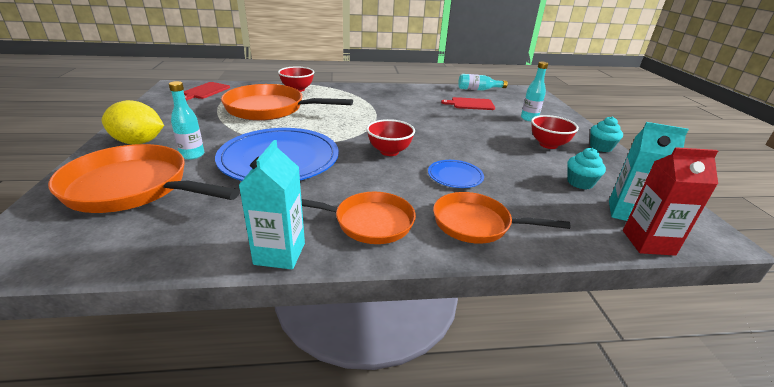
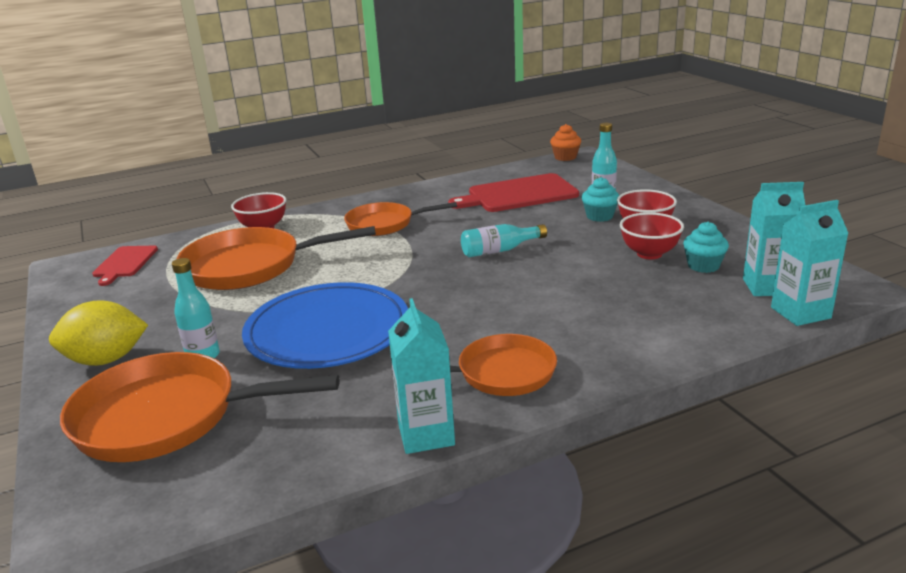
camera: 15 degrees left, 5 degrees down
(389, 151) = (460, 285): red bowl -> red bowl (649, 254)
(455, 176) = (560, 294): blue plate -> none
(471, 104) = (518, 194): red cutting board -> red cutting board, size x1.72
(476, 224) = (619, 342): orange pan -> orange pan (384, 224)
(478, 89) = (515, 170): turquoise bottle -> turquoise bottle (499, 250)
(518, 88) = (565, 157): none -> orange cupcake
(601, 147) = (705, 216): turquoise cupcake -> turquoise cupcake (599, 216)
(648, 242) = (800, 313): red carton -> turquoise carton

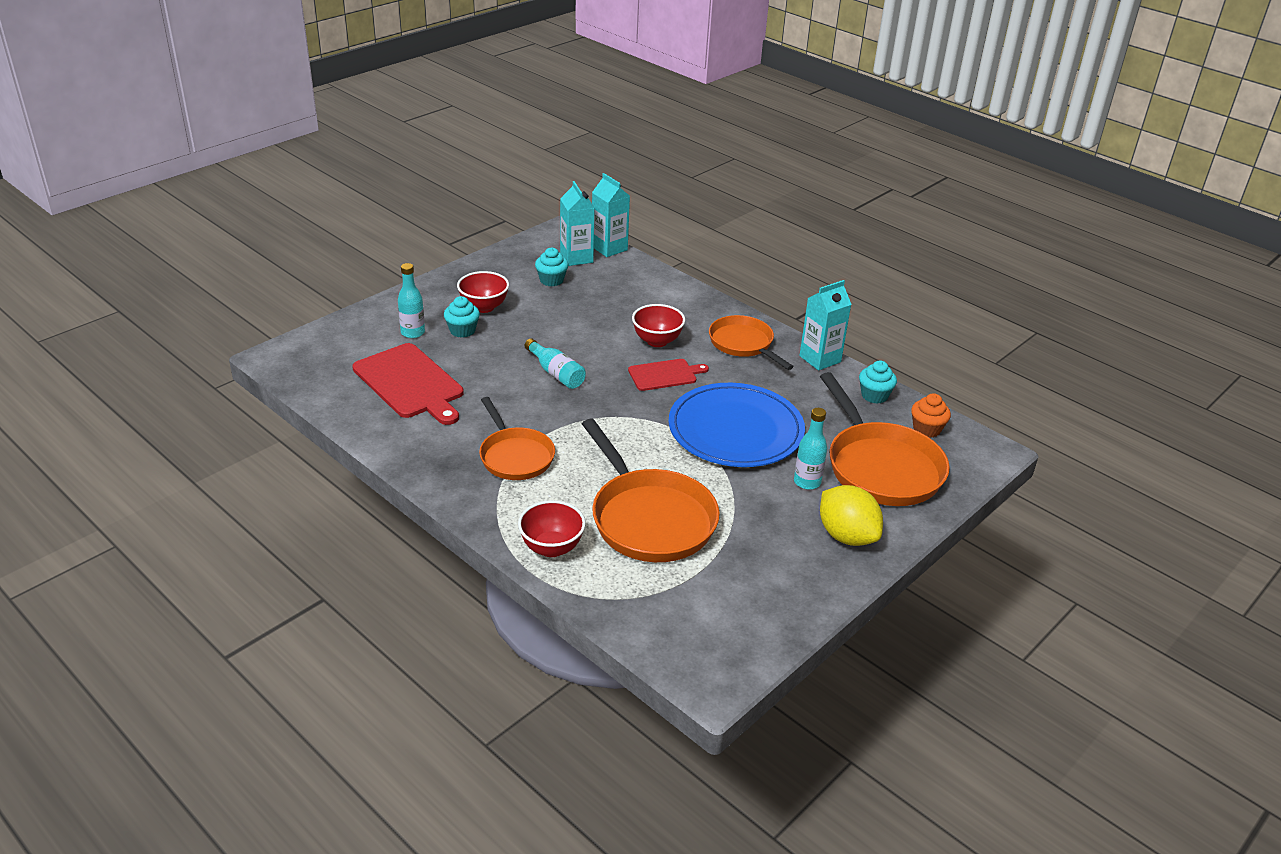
camera: 115 degrees left, 10 degrees up
(125, 263) = (683, 627): red cutting board -> red cutting board (665, 375)
(302, 462) = (874, 395): none -> turquoise cupcake
(565, 157) = (279, 368): orange cupcake -> orange cupcake (926, 429)
(649, 254) = (537, 302): red bowl -> red bowl (657, 341)

